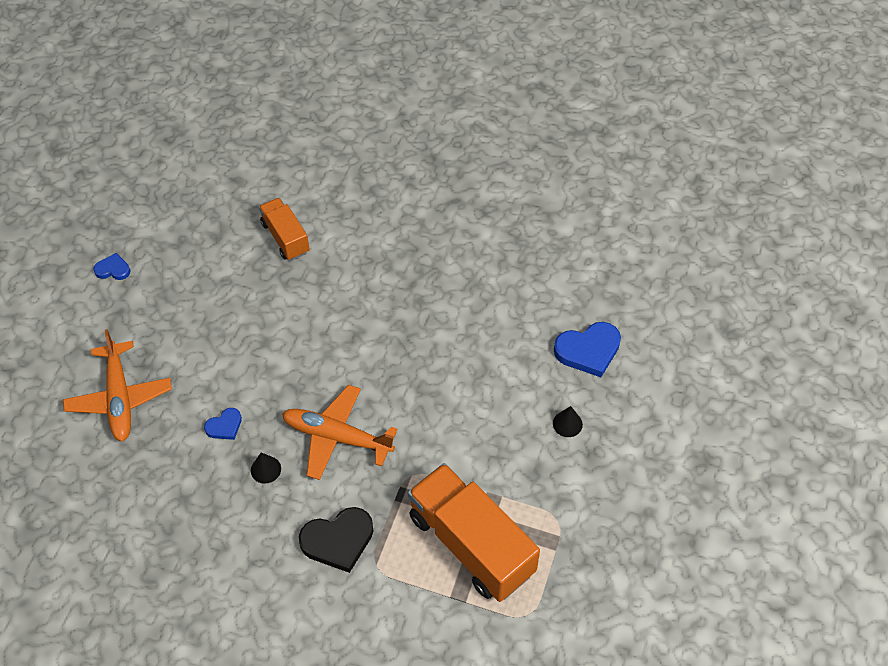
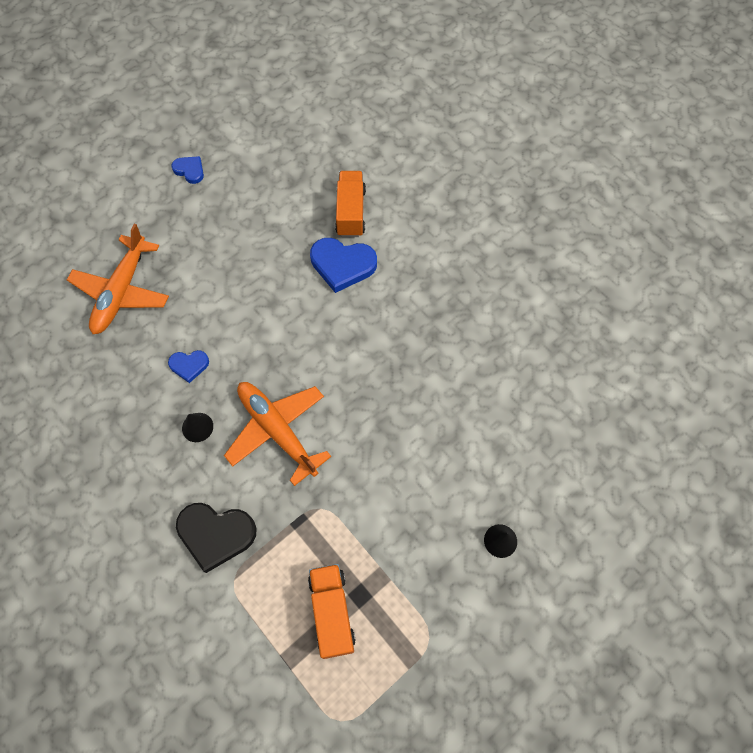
camera: 30 degrees right, 10 degrees up
(471, 544) = (332, 612): orange truck -> orange truck, size x0.56
(588, 350) = (568, 474): blue heart -> blue heart (342, 265)

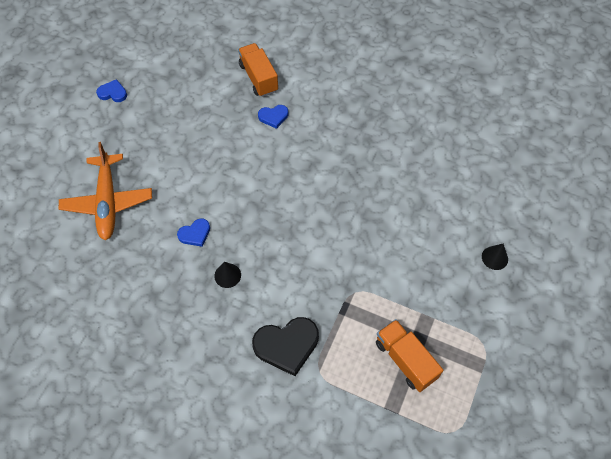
camera: 25 degrees left, 5 degrees down
(277, 431) = (291, 252): orange plane -> none
(342, 265) = (273, 117): blue heart -> blue heart, size x0.55

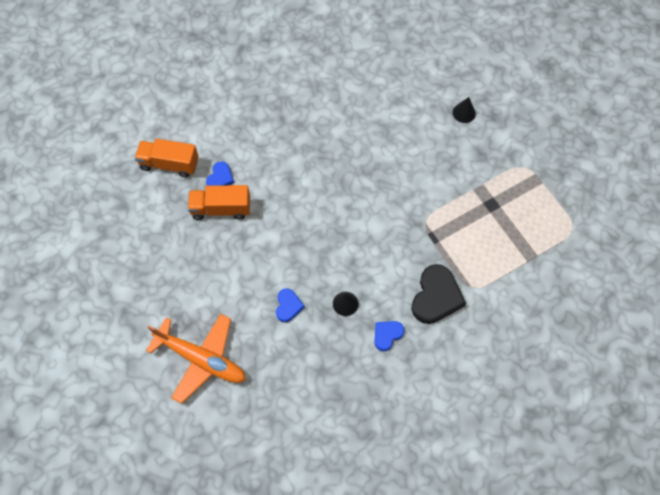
camera: 55 degrees left, 5 degrees up
(113, 93) = (82, 291): blue heart -> blue heart (387, 335)
(405, 360) = (501, 224): orange truck -> orange truck (221, 209)

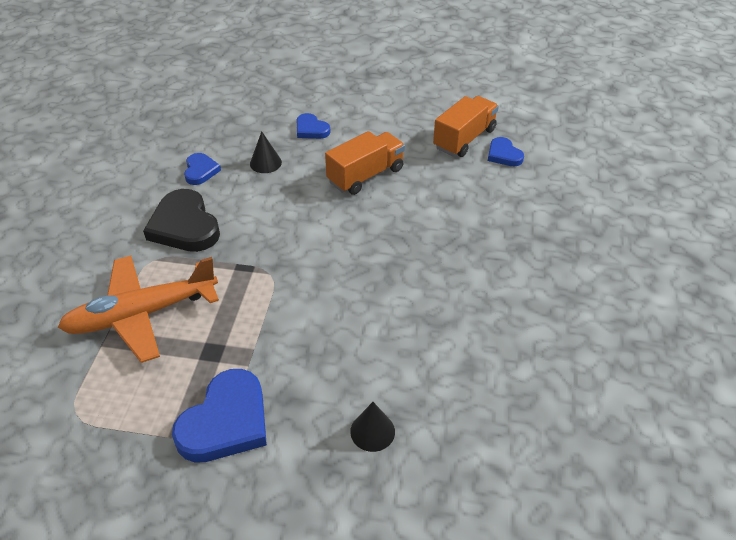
camera: 130 degrees right, 20 degrees down
(169, 164) = (556, 131): orange truck -> orange truck (365, 175)
(201, 359) = (329, 67): orange plane -> orange plane (142, 314)
(514, 167) = (226, 421): none -> blue heart

